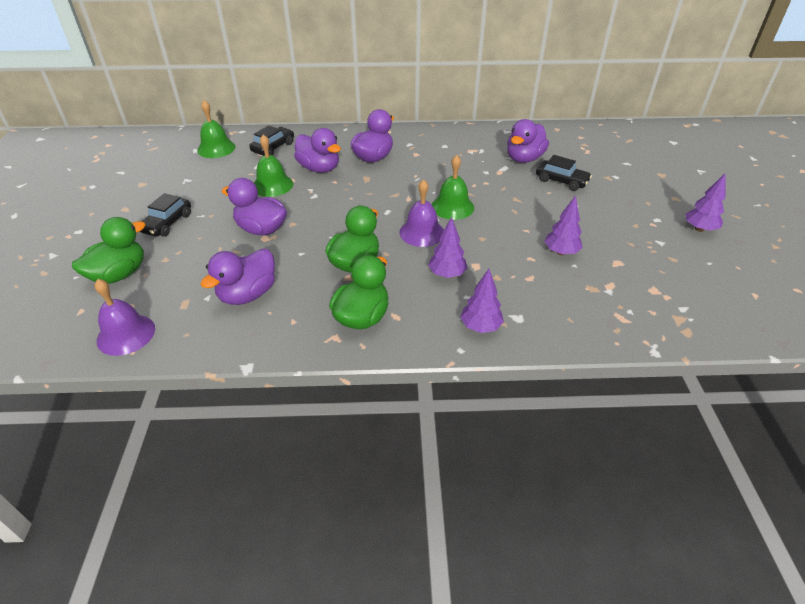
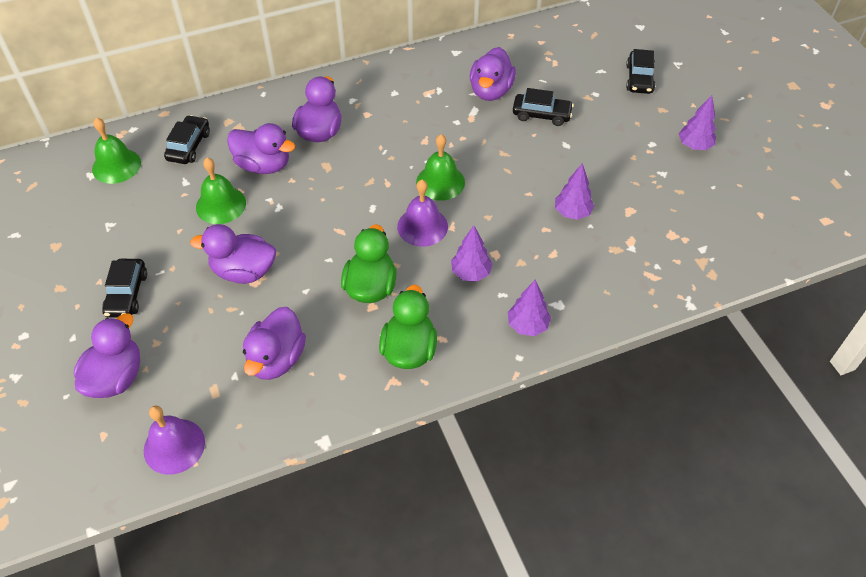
camera: 20 degrees left, 10 degrees up
(119, 274) = (116, 377): green duck -> purple duck
(660, 174) = (639, 79): none -> black car

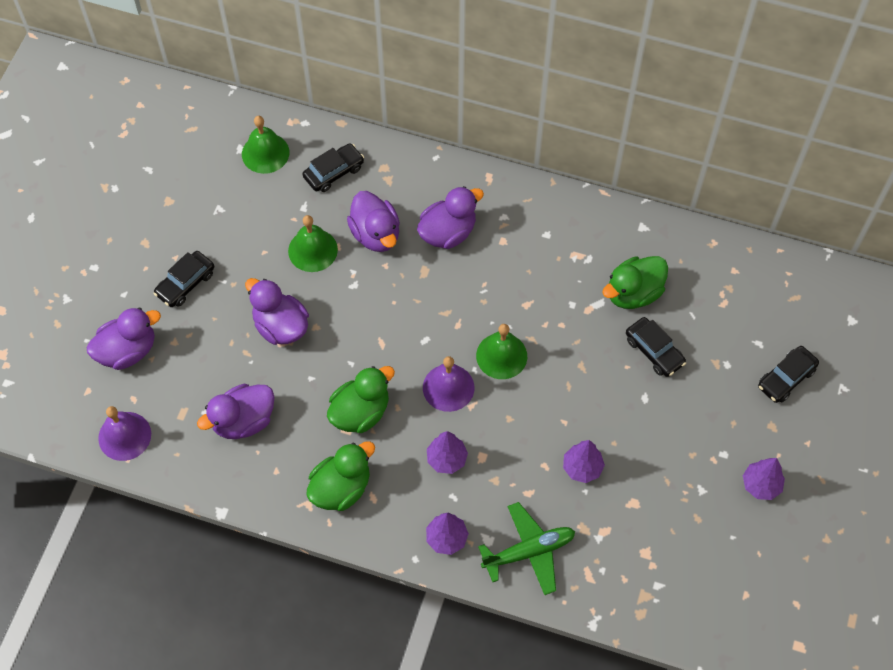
camera: 40 degrees right, 10 degrees up
(491, 91) = (633, 293): purple duck -> green duck
(595, 291) = (529, 551): none -> green plane

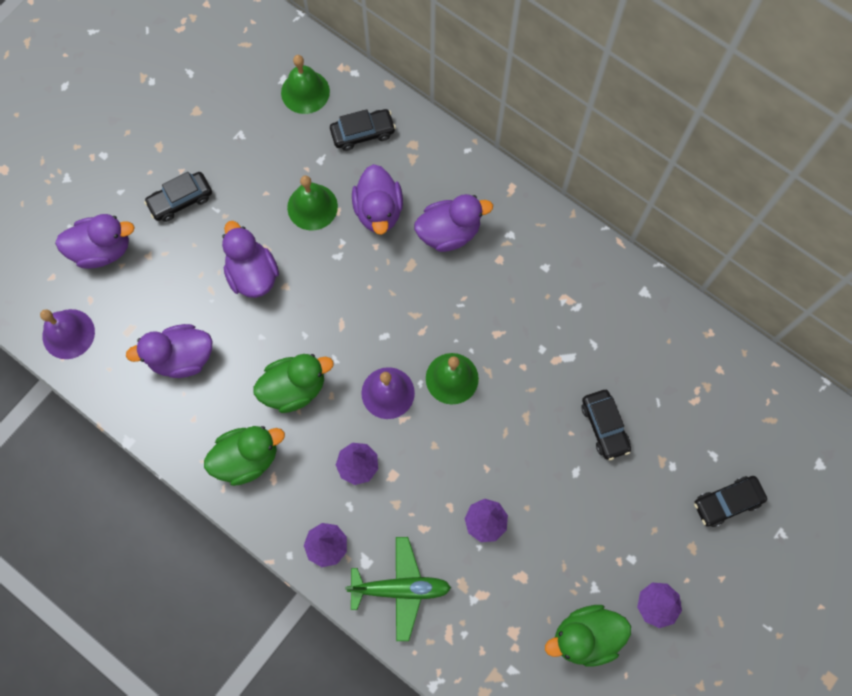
camera: 20 degrees right, 10 degrees up
(633, 293) = (607, 358): green duck -> green duck (585, 636)

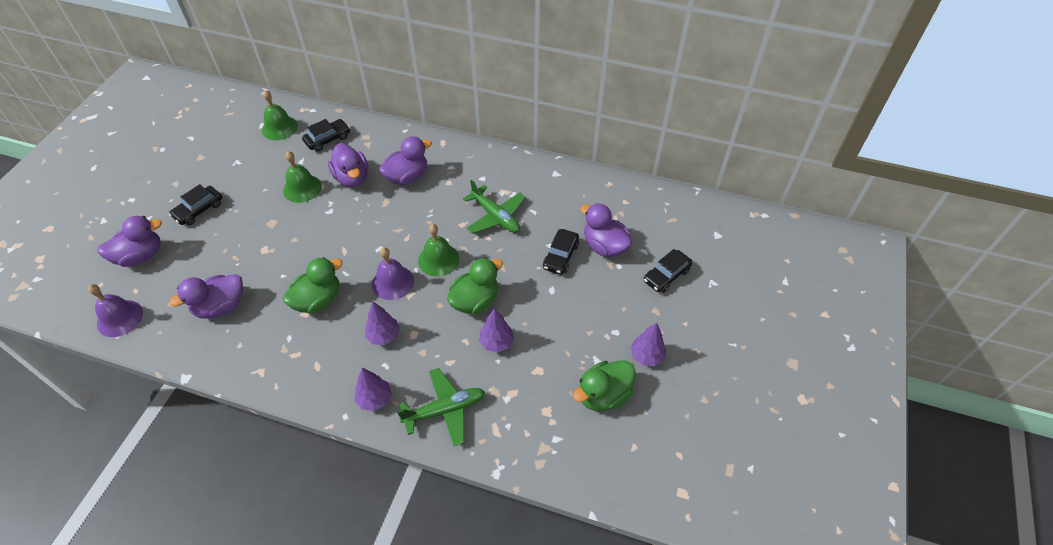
camera: 20 degrees left, 20 degrees down
(247, 458) = (291, 358): green duck -> green duck (475, 301)
(253, 274) = (266, 239): purple duck -> purple duck (604, 246)
(543, 336) = (495, 216): none -> green plane
(604, 426) = (560, 256): black car -> black car turned 60 degrees clockwise

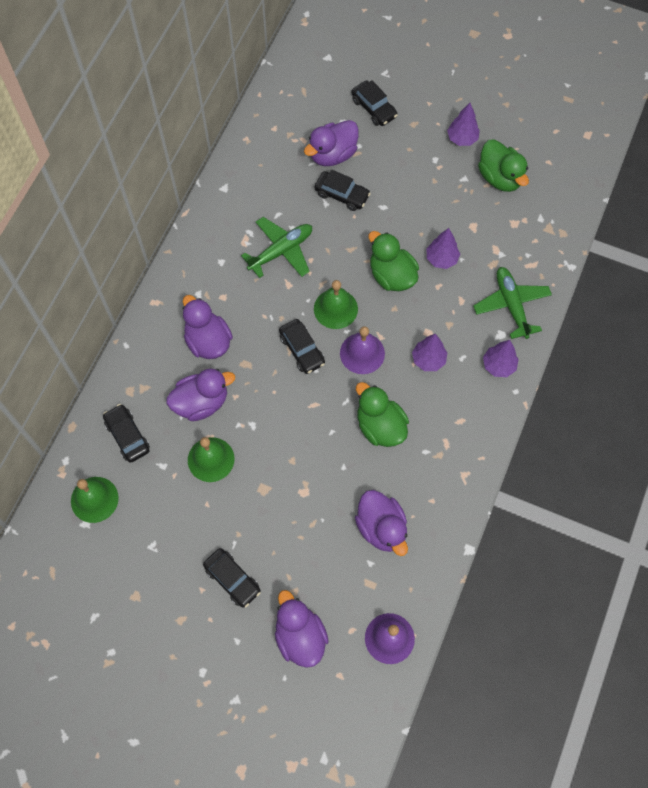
camera: 85 degrees left, 15 degrees up
(397, 238) = (302, 350): none -> black car

